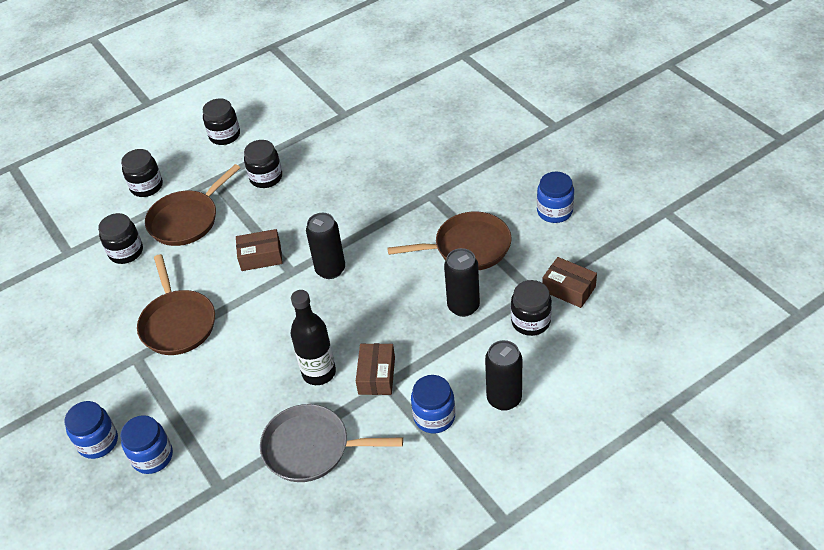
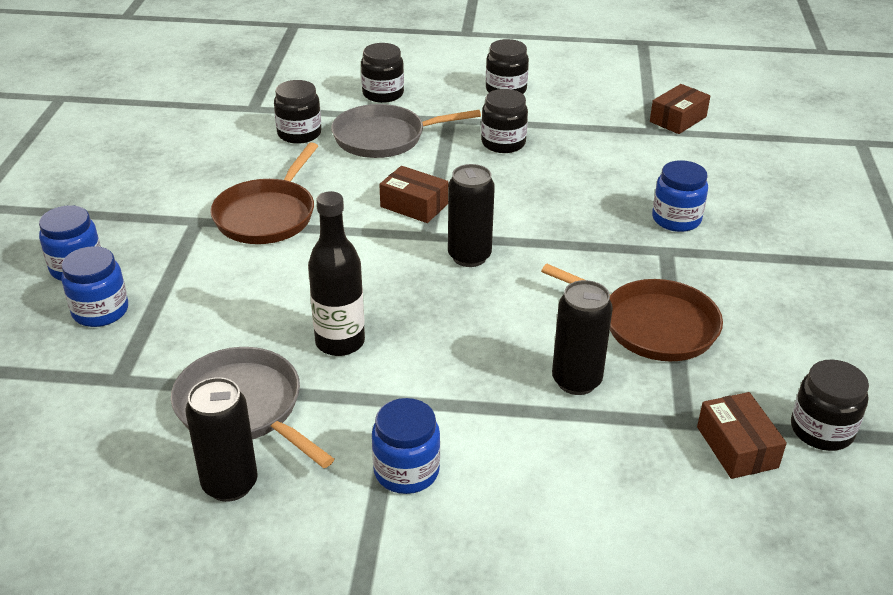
camera: 35 degrees right, 10 degrees down
(186, 220) = (384, 138): brown pan -> grey pan
(376, 375) = (395, 385): brown box -> brown box (678, 119)
(504, 399) = (511, 511): black can -> black can (230, 484)
(530, 321) = (643, 450): black jar -> black jar (821, 430)
(554, 211) = (811, 352): blue jar -> blue jar (676, 219)

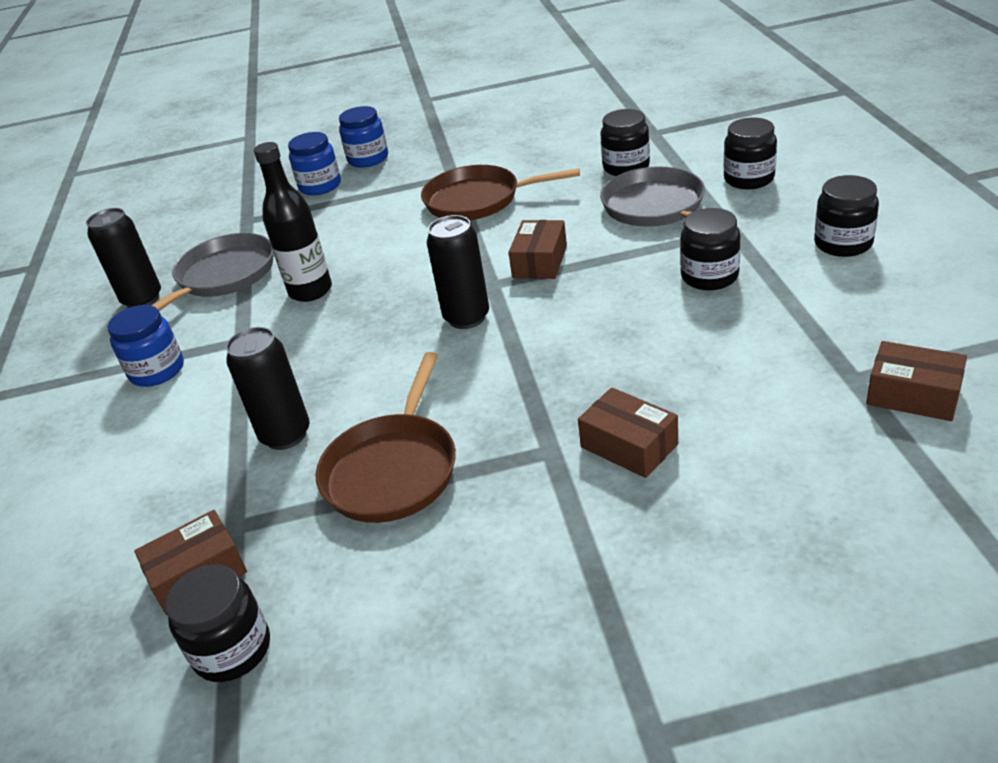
camera: 80 degrees right, 0 degrees up
(676, 219) = (629, 446): blue jar -> brown box

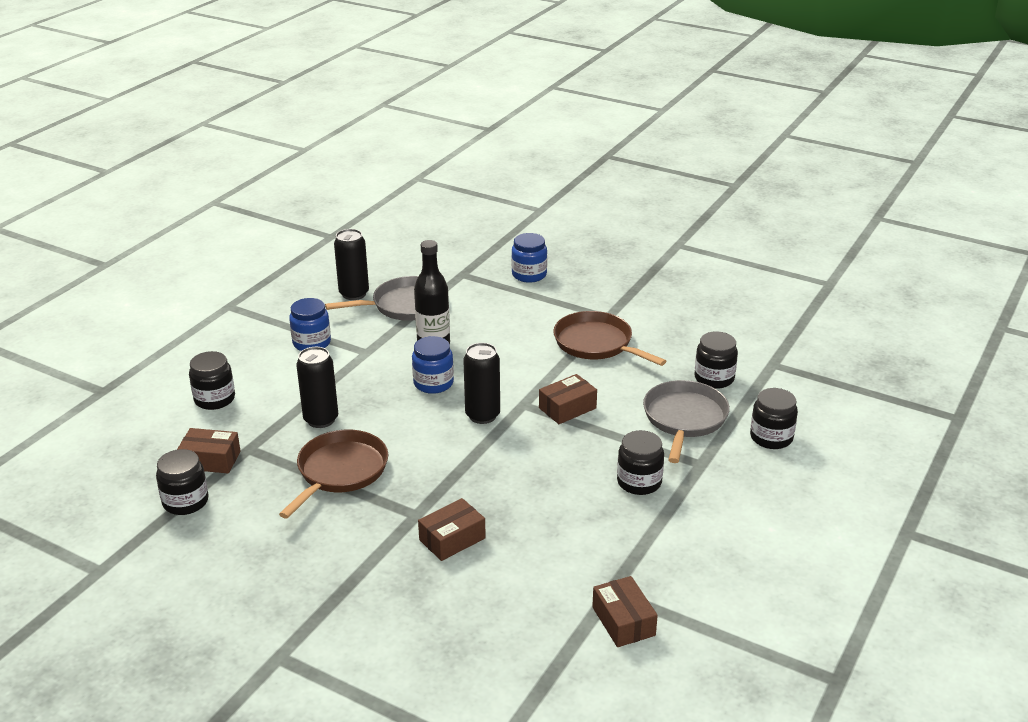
camera: 35 degrees right, 5 degrees down
(368, 159) = (580, 271): blue jar -> blue jar (433, 383)
(393, 470) = (340, 471): brown pan -> brown pan turned 150 degrees clockwise
(629, 446) = (452, 539): brown box -> brown box turned 60 degrees clockwise
(843, 243) = (747, 517): black jar -> black jar (214, 399)

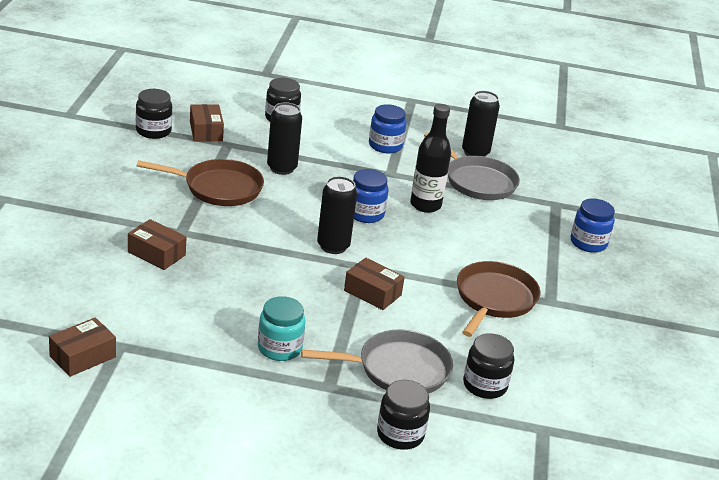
camera: 65 degrees right, 0 degrees up
(639, 482) = (279, 348): black jar -> turquoise jar

